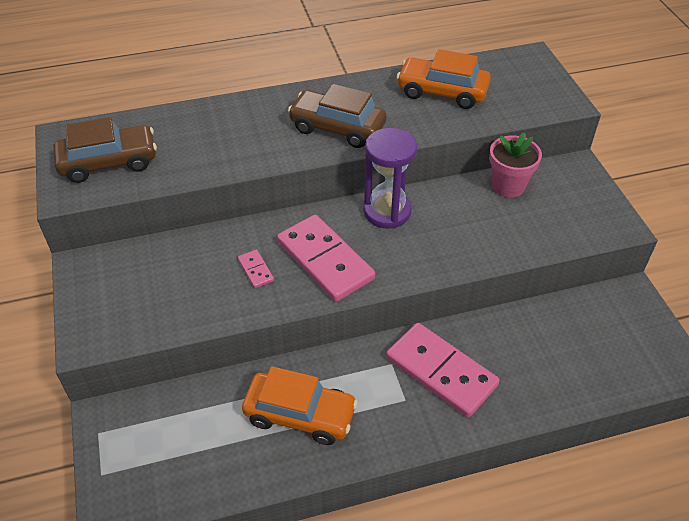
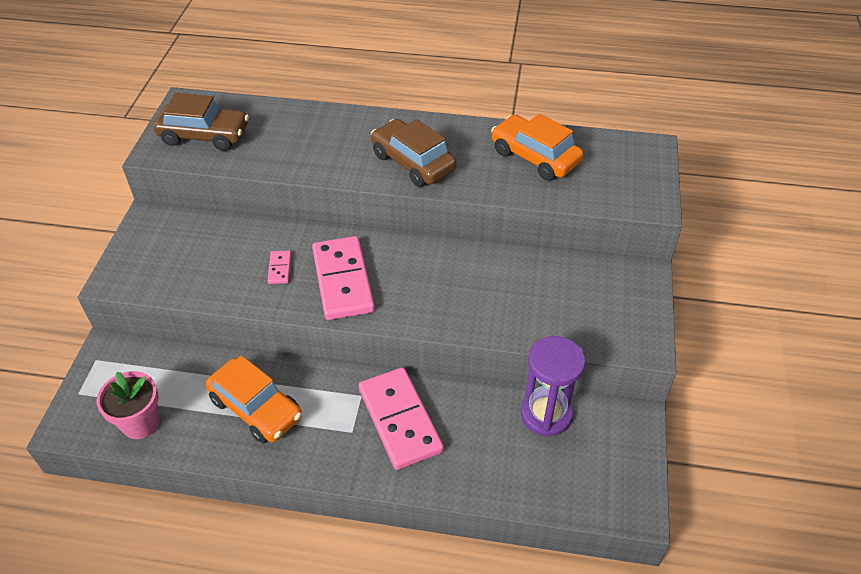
camera: 25 degrees right, 0 degrees up
(387, 212) = (427, 255): purple hourglass -> purple hourglass (546, 414)
(508, 186) = (559, 269): pink flower pot -> pink flower pot (141, 423)

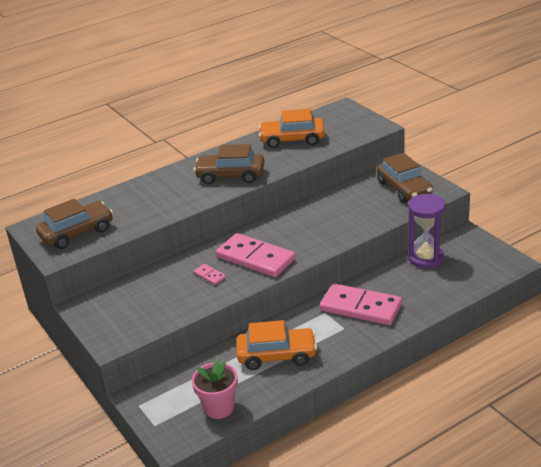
camera: 40 degrees left, 15 degrees down
(605, 307) = (404, 189): none -> brown car

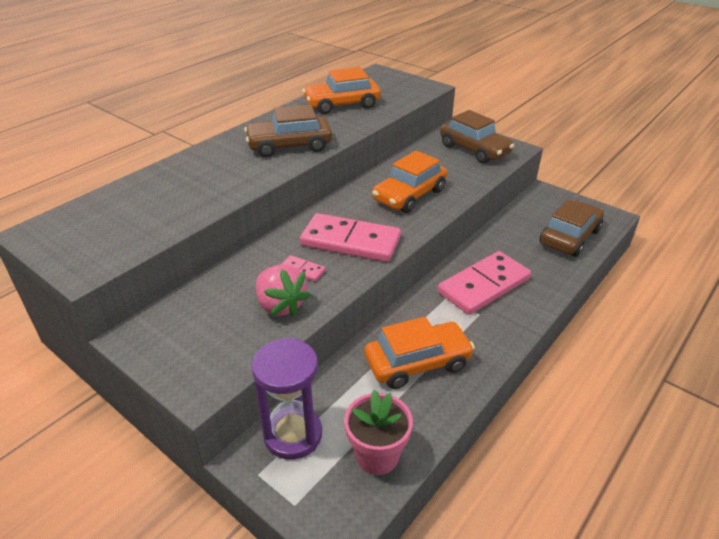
camera: 20 degrees left, 5 degrees up
(77, 233) = (106, 233): brown car -> brown car (569, 237)
(183, 298) = (280, 305): none -> pink strawberry
(322, 225) = (409, 195): none -> orange car
(360, 307) = (484, 286): pink domino -> pink domino turned 45 degrees counterclockwise
(425, 258) = (519, 222): purple hourglass -> purple hourglass (293, 435)

